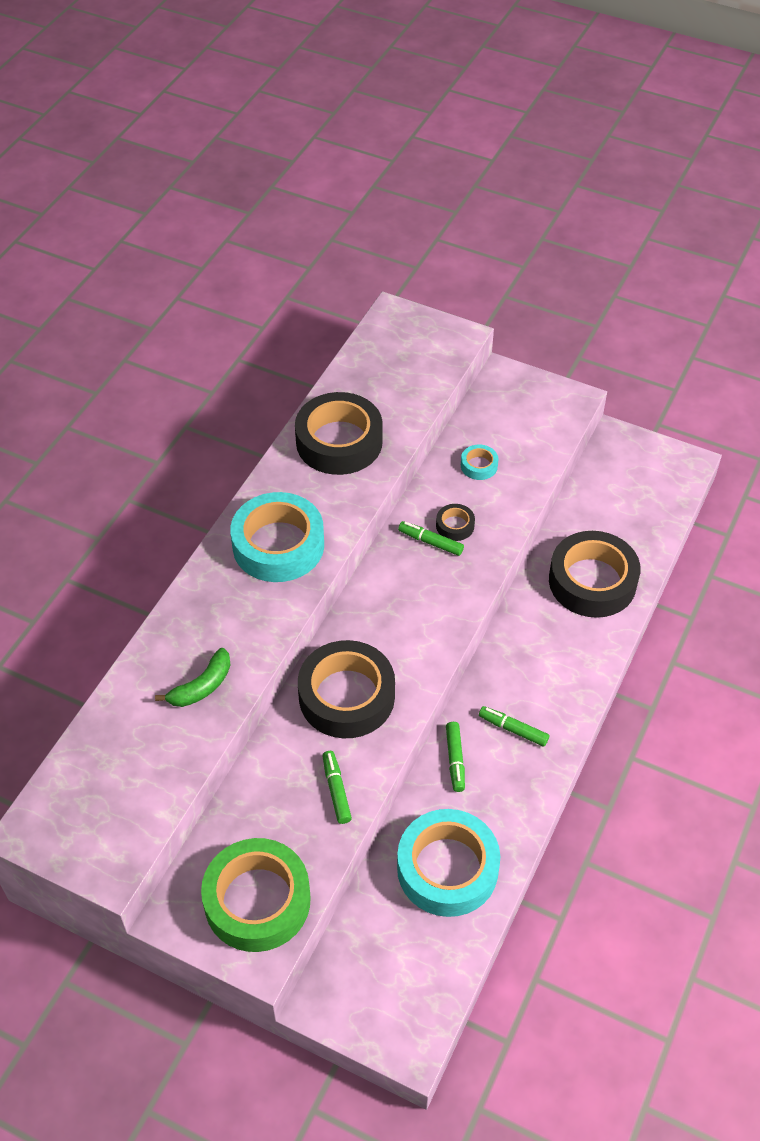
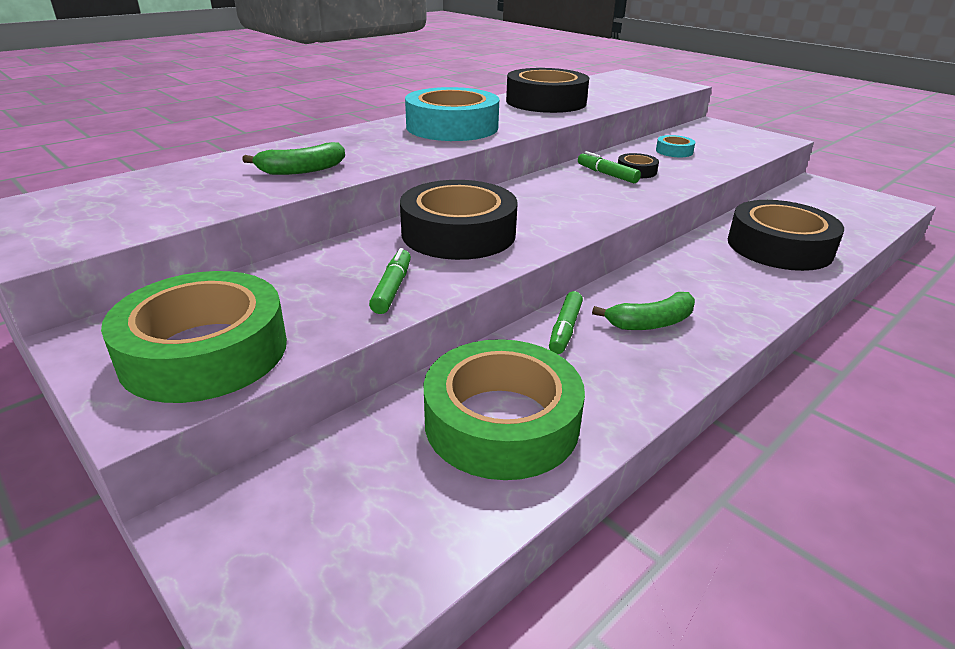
camera: 20 degrees right, 20 degrees down
(447, 868) = (501, 422): turquoise tape -> green tape
(513, 729) = (651, 323): green marker -> green banana

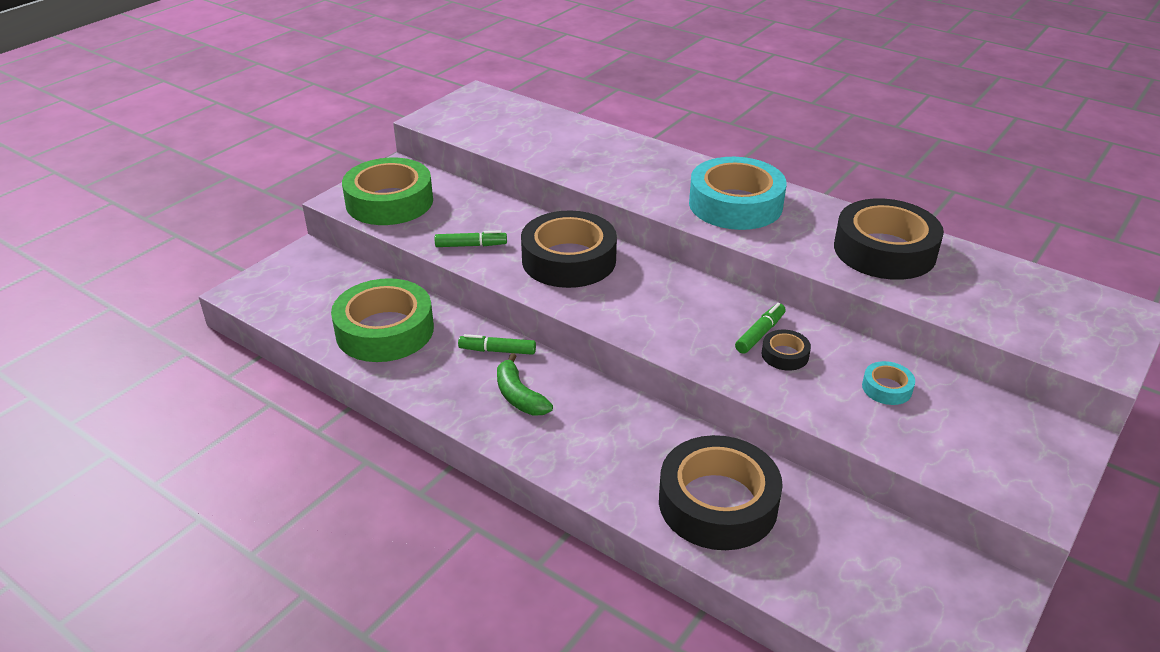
camera: 80 degrees right, 5 degrees up
(302, 170) = (580, 159): green banana -> none

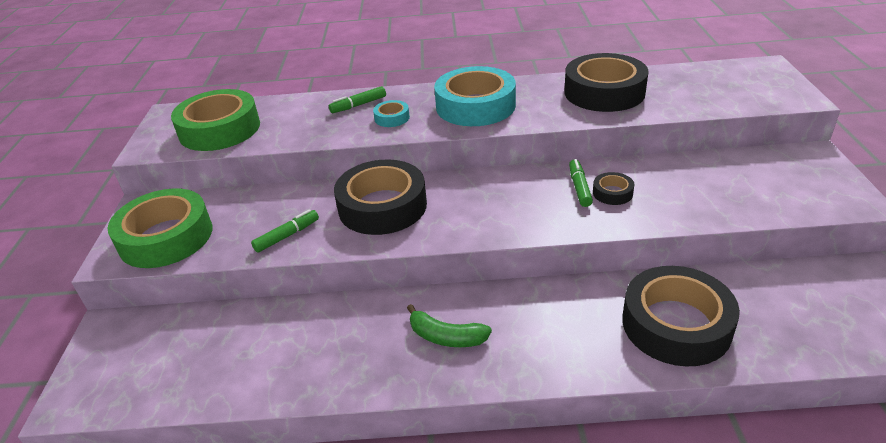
camera: 35 degrees left, 0 degrees up
(385, 330) = (266, 352): green tape -> green tape (220, 129)
(497, 351) = (386, 311): green marker -> green marker (358, 105)
(887, 388) = (694, 180): turquoise tape -> turquoise tape (392, 118)

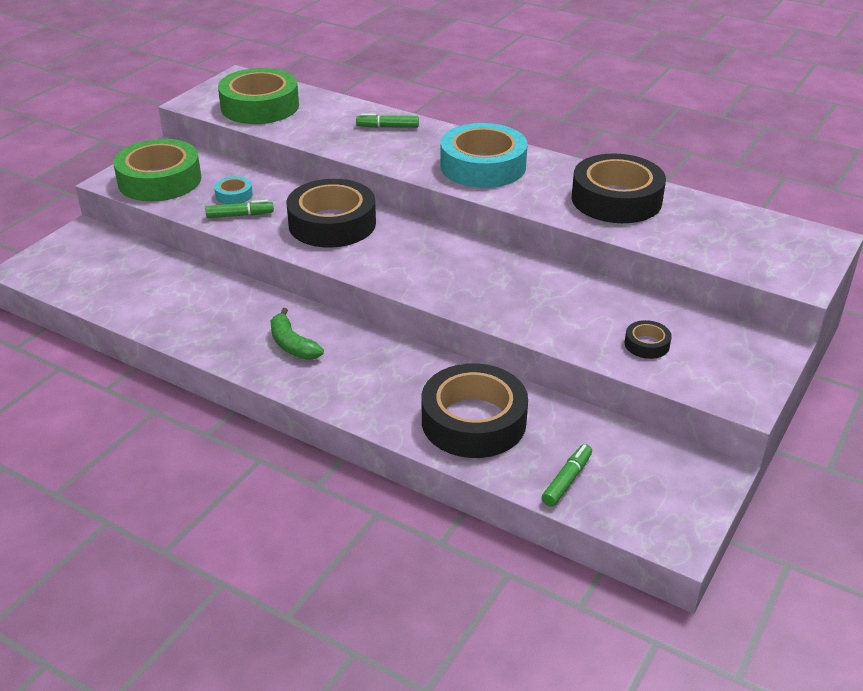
camera: 30 degrees right, 0 degrees up
(392, 118) = (400, 149): turquoise tape -> turquoise tape (234, 195)
(579, 187) = (507, 277): green marker -> green marker (567, 480)
(612, 193) = (530, 294): black tape -> black tape (647, 344)

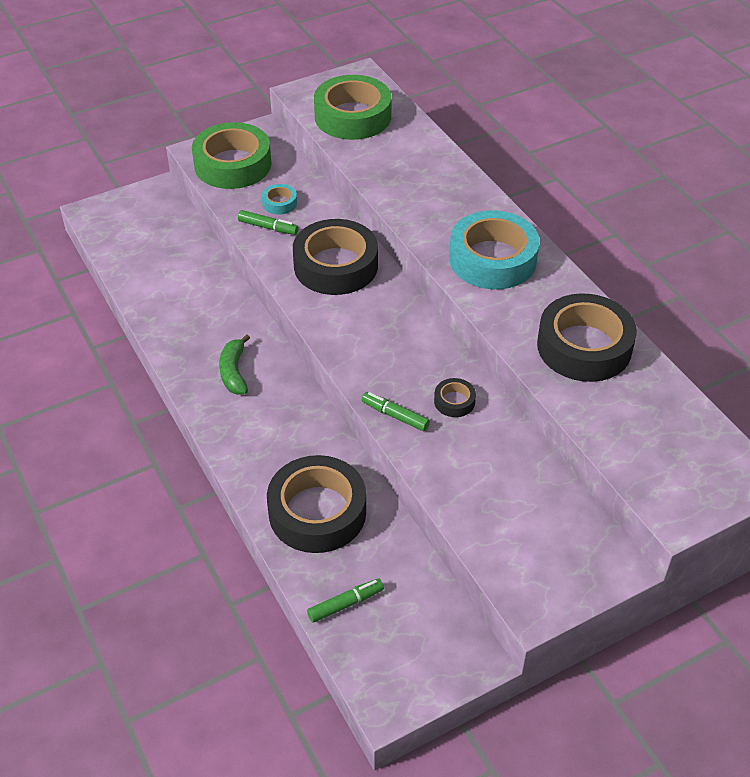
camera: 30 degrees right, 10 degrees up
(388, 127) = (445, 180): green marker -> green marker (395, 416)
(647, 344) = (499, 510): black tape -> black tape (454, 401)

